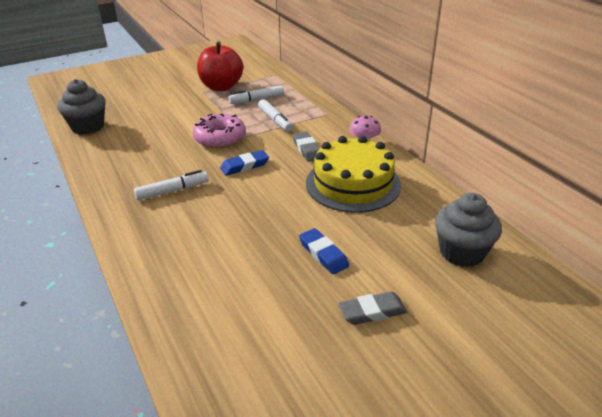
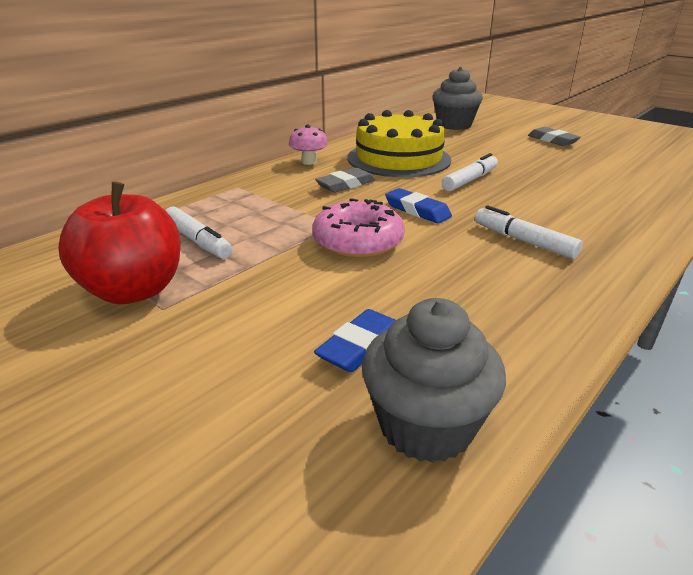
camera: 110 degrees left, 5 degrees down
(275, 120) = (273, 214): white marker -> white marker (469, 180)
(323, 254) = (517, 158): blue eraser -> blue eraser (360, 346)

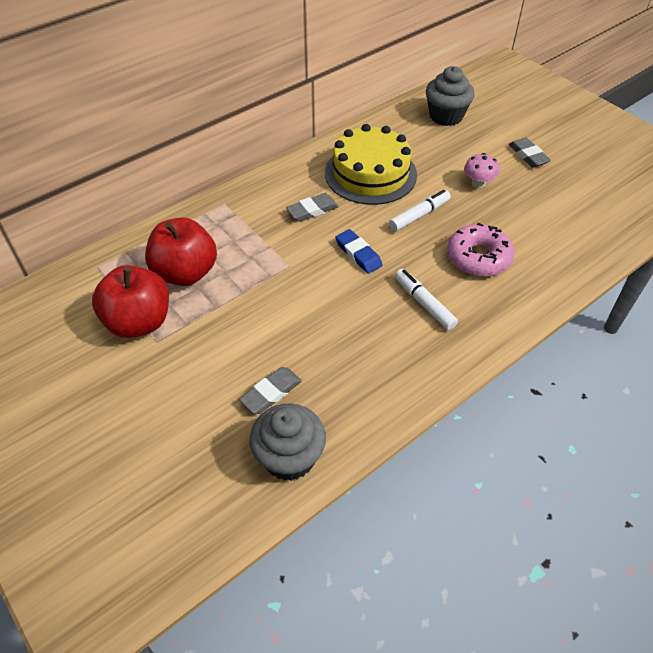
camera: 10 degrees right, 20 degrees up
(198, 241) = (185, 273): white marker -> red apple
(309, 162) = (291, 170): pink mushroom -> pink mushroom (478, 183)
(358, 242) = (300, 289): pink donut -> pink donut (478, 257)
(360, 346) = (271, 393): blue eraser -> grey eraser

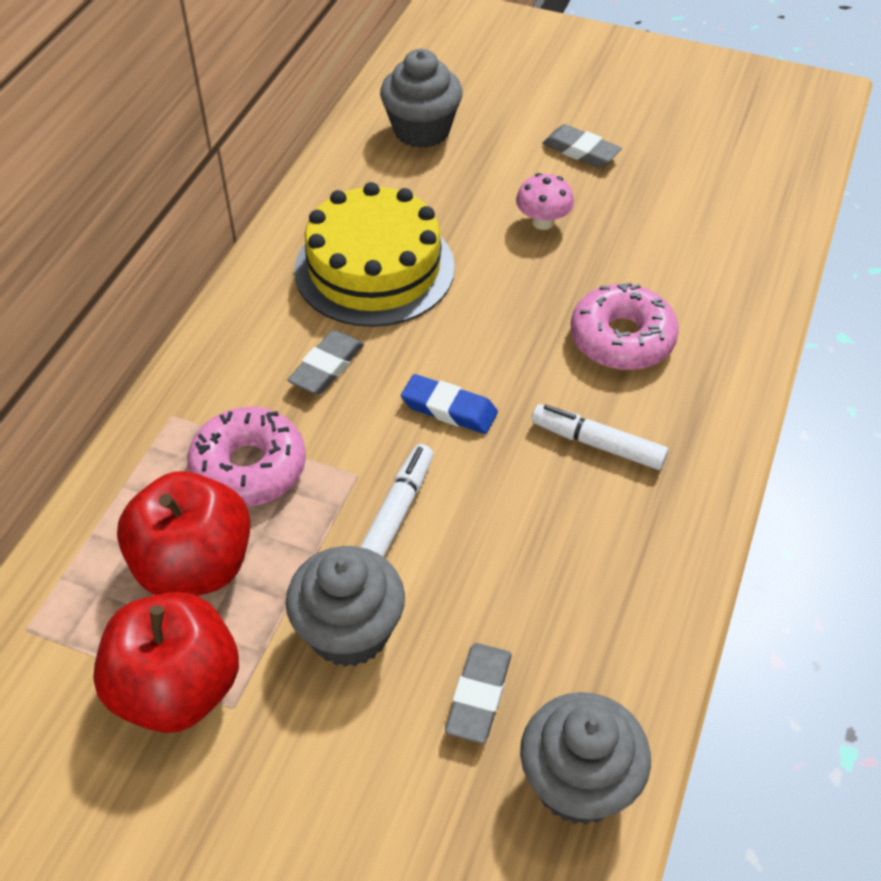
camera: 30 degrees left, 0 degrees up
(232, 334) = (349, 631): none -> grey cupcake
(241, 241) = (249, 468): none -> pink donut
(419, 215) = (494, 307): white marker -> white marker (397, 512)

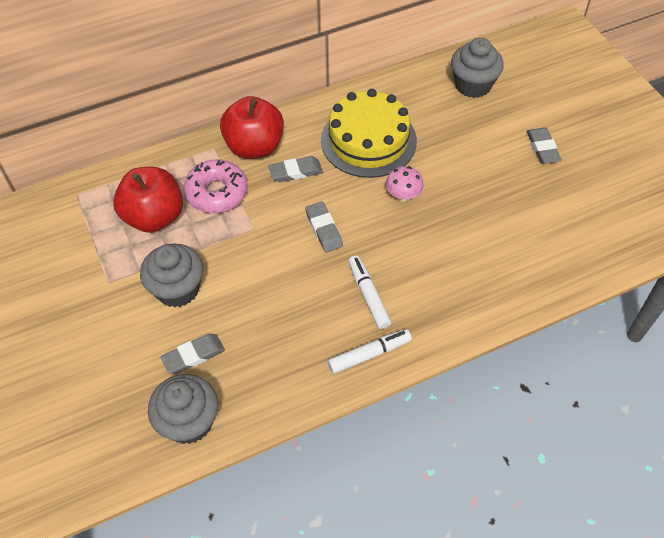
camera: 45 degrees right, 5 degrees up
(177, 689) = (98, 259): red apple -> red apple (254, 147)
(397, 512) = (250, 256): white marker -> white marker (369, 354)
(449, 408) = (324, 229): blue eraser -> grey eraser
(543, 222) = (476, 172): pink mushroom -> pink mushroom (403, 195)
(622, 339) = (442, 256): pink donut -> none

